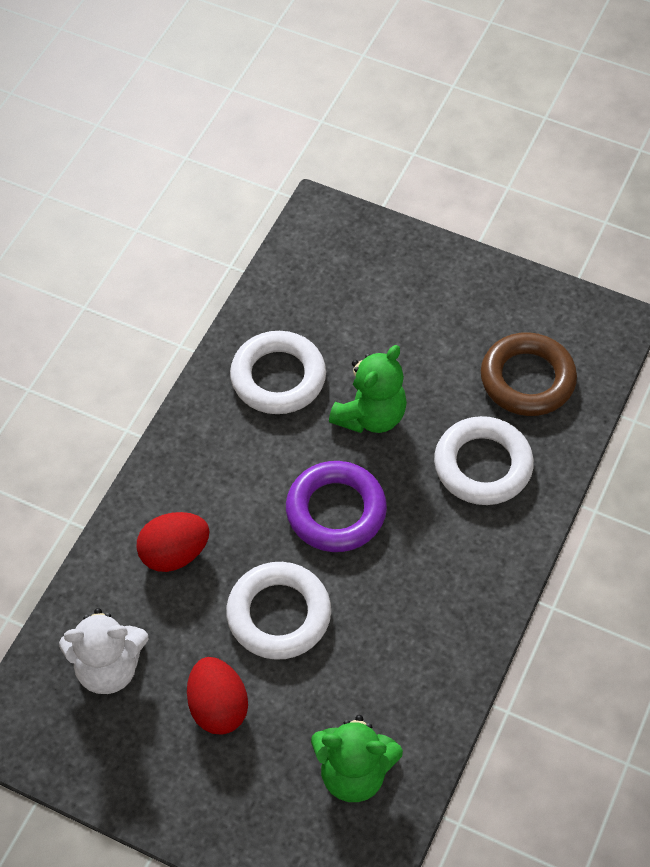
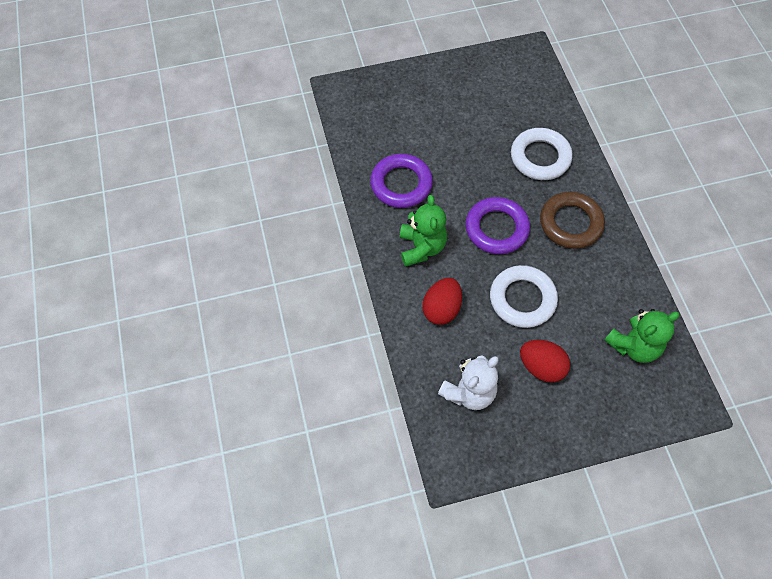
camera: 40 degrees left, 5 degrees up
(278, 377) = (401, 184): white ring -> purple ring
(370, 416) = (465, 171): green teddy bear -> green teddy bear (421, 247)
(527, 379) = (518, 103): brown ring -> brown ring (570, 223)

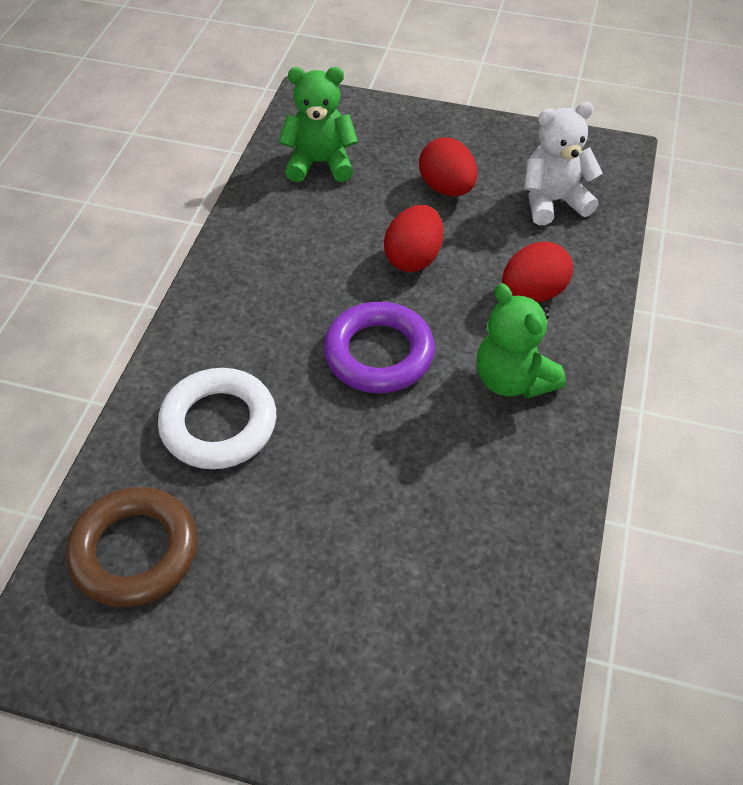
camera: 150 degrees left, 10 degrees down
(401, 184) = (486, 494): purple ring -> none
(421, 247) = (513, 380): green teddy bear -> green teddy bear turned 60 degrees counterclockwise
(522, 299) = (413, 258): white ring -> red egg
(570, 223) = (266, 312): brown ring -> brown ring (135, 551)

